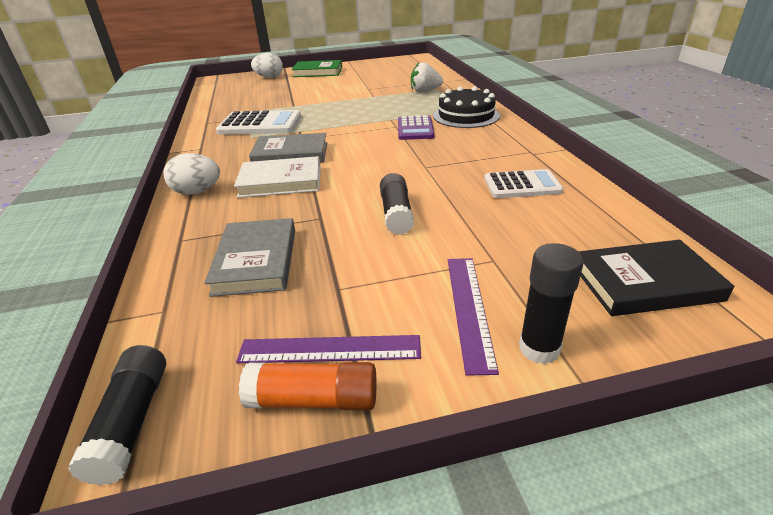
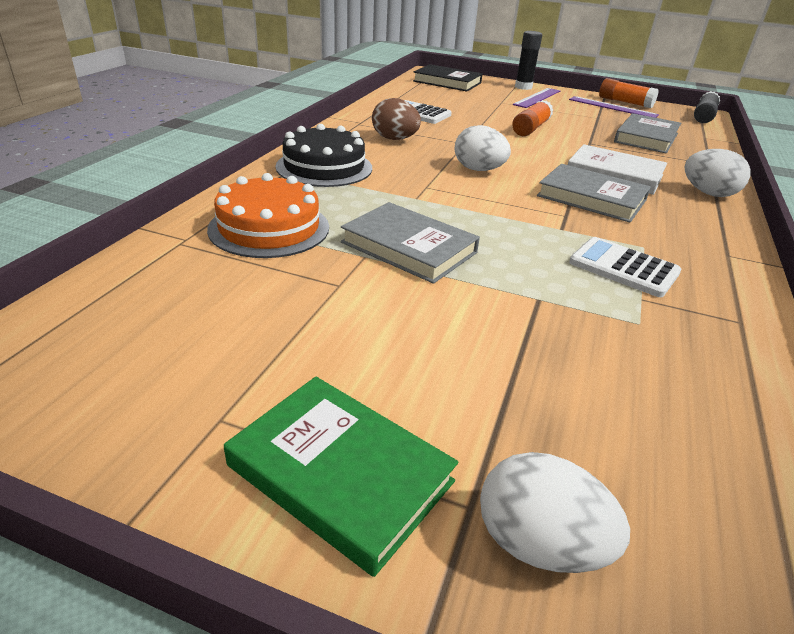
camera: 150 degrees left, 0 degrees up
(260, 124) = (623, 268): white calculator -> white calculator, size x0.66
(361, 102) = (408, 247): none -> grey book
(382, 147) = (478, 170): none -> white egg
(396, 214) = (531, 128): black glue stick -> orange glue stick
(415, 129) = (411, 174): purple calculator -> none
(425, 91) = (269, 228): white strawberry -> orange cake
(475, 148) = (395, 139): none -> brown egg

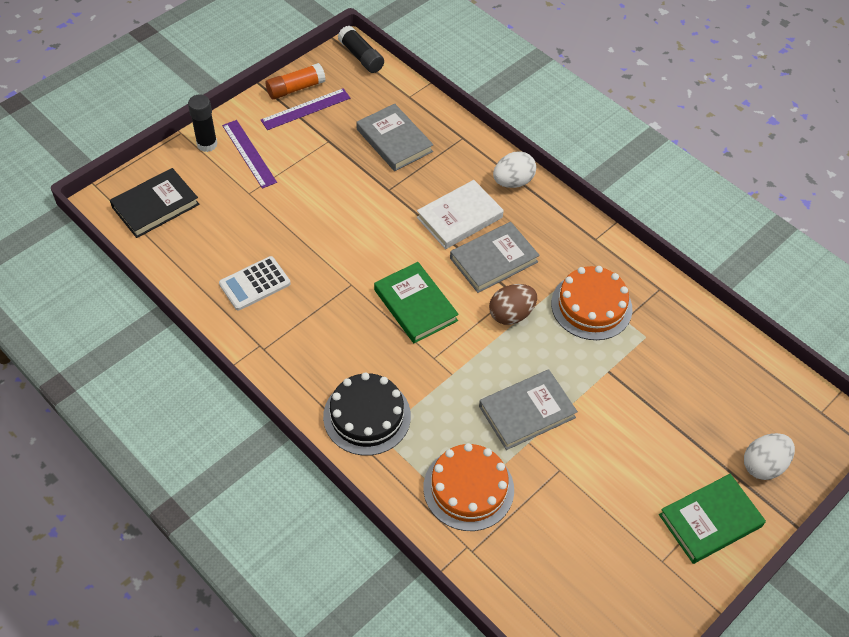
camera: 65 degrees left, 20 degrees up
(395, 139) = (320, 335): brown egg -> brown egg (511, 314)
(478, 170) = (415, 305): white egg -> green book
(531, 128) = (336, 213): orange glue stick -> none
(623, 268) = (591, 306): white calculator -> orange cake

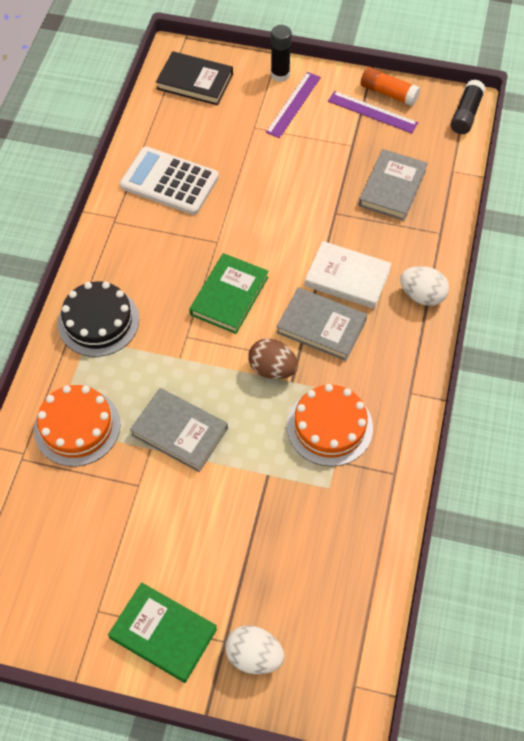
camera: 60 degrees right, 5 degrees up
(255, 284) = (169, 181): white calculator -> white calculator, size x1.51

